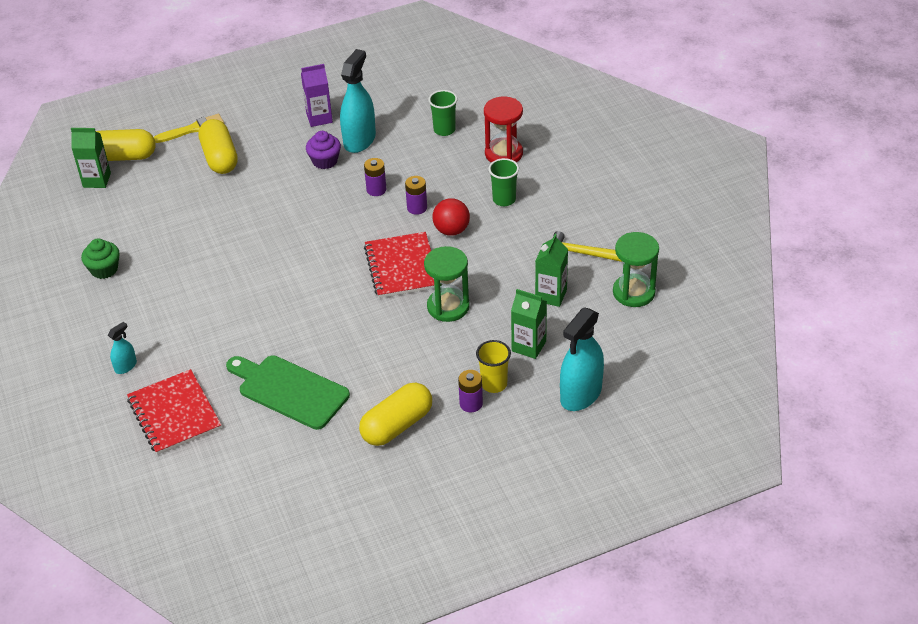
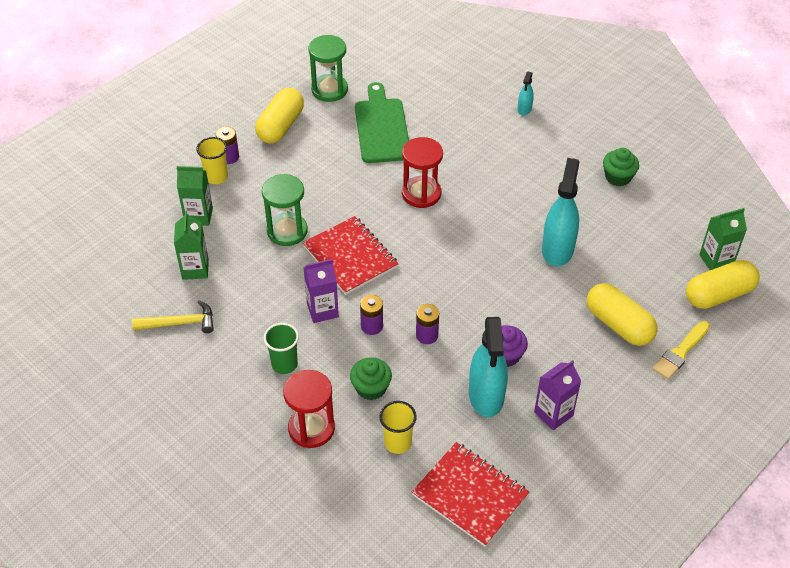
camera: 155 degrees right, 5 degrees up
(174, 414) = (457, 89): red notebook -> red notebook (470, 495)
(289, 390) = (381, 127): green cutting board -> green cutting board turned 105 degrees counterclockwise
(298, 306) = (421, 194): none -> red hourglass
(443, 167) = (371, 388): none -> green cupcake
(444, 130) = (397, 443): green cup -> yellow cup
(451, 230) = (322, 310): red ball -> purple carton
(581, 394) = (140, 189): turquoise spray bottle -> turquoise spray bottle (557, 249)
(634, 292) = (115, 295): green hourglass -> green hourglass (329, 90)

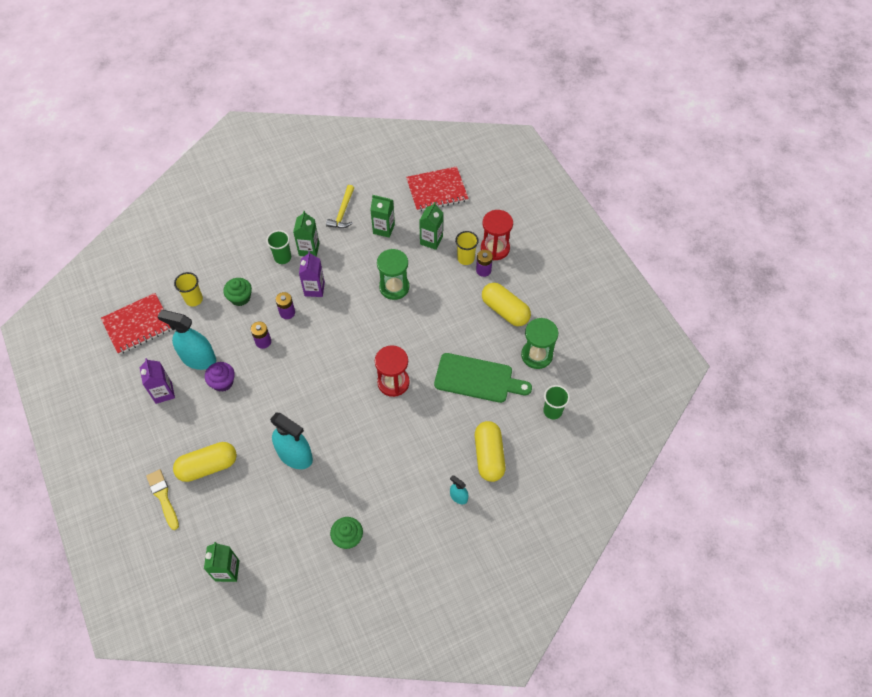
camera: 110 degrees right, 10 degrees up
(259, 339) = (309, 249): none -> green carton
(311, 428) = (229, 259): red hourglass -> red hourglass (495, 248)
(350, 257) = (353, 318): red notebook -> red notebook (437, 190)
(392, 65) = (552, 411): none -> green cup
(719, 295) = (195, 553): yellow capsule -> yellow capsule (489, 456)

